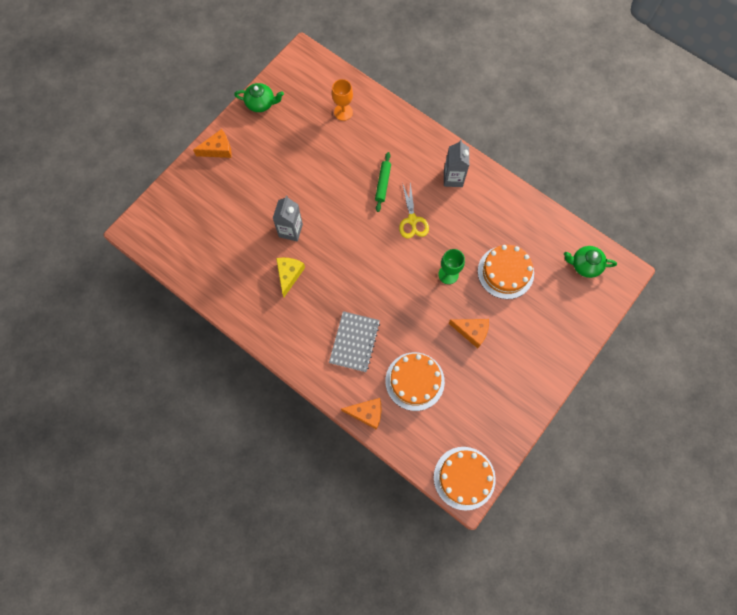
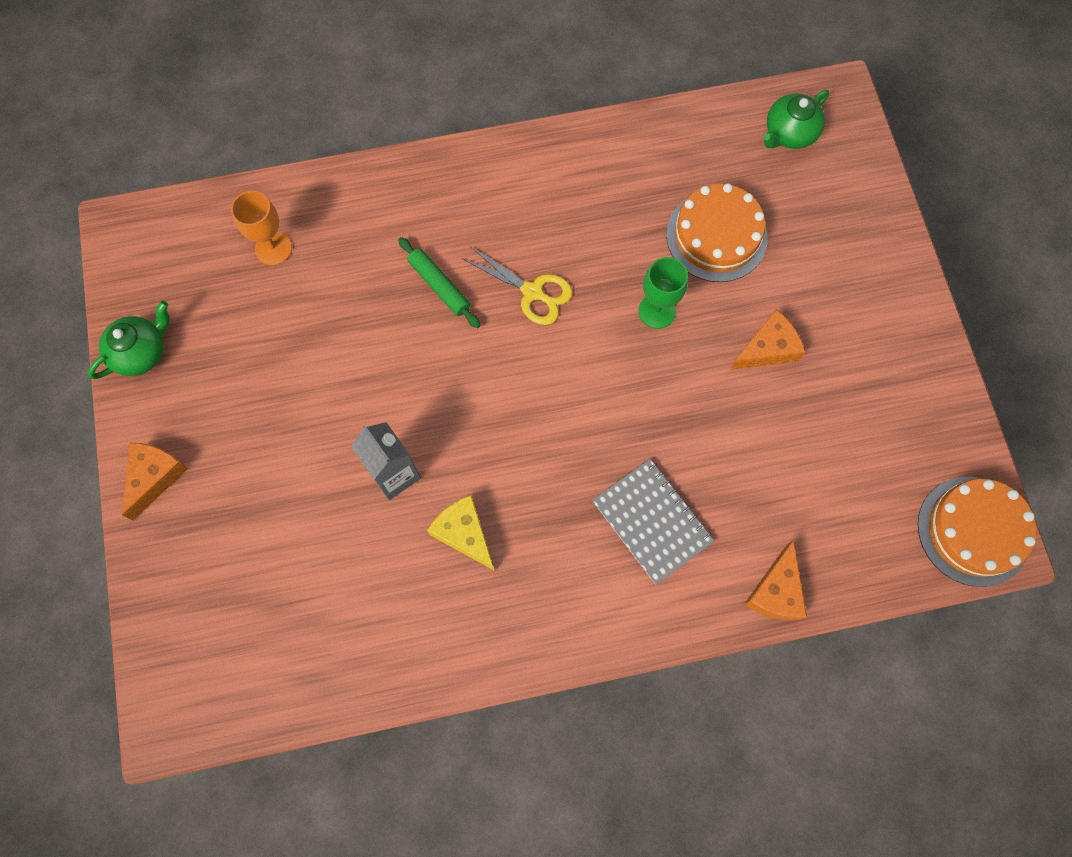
camera: 50 degrees left, 0 degrees up
(367, 413) = (776, 591): orange cheese -> orange cheese turned 150 degrees clockwise
(414, 381) = (779, 484): orange cake -> none
(453, 178) = (517, 188): grey carton -> none

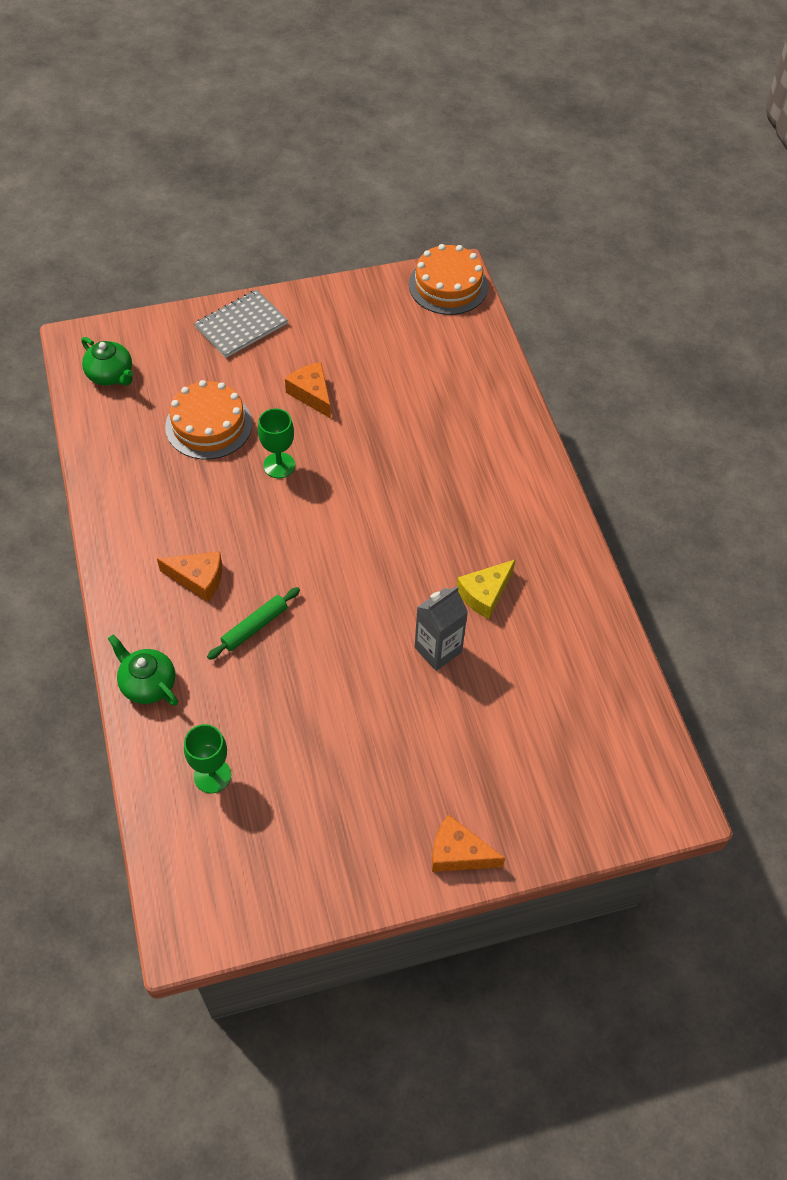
camera: 95 degrees left, 15 degrees down
(141, 352) = (328, 888): green teapot -> green teapot (147, 683)
(273, 248) = (212, 776): orange goblet -> green goblet
(532, 292) = (261, 554): yellow scissors -> none
(652, 521) = (461, 468): grey notebook -> grey notebook (241, 325)
(776, 591) = (505, 394): orange cheese -> orange cheese (198, 579)

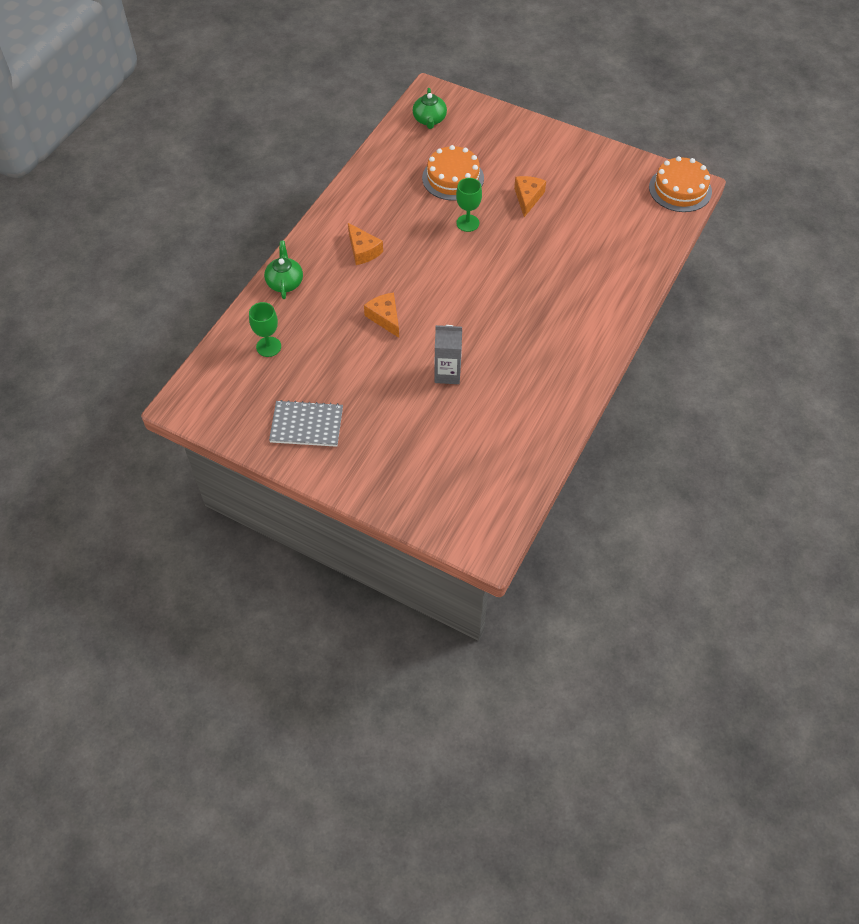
camera: 45 degrees right, 0 degrees up
(241, 325) = (529, 137): grey notebook -> grey notebook (306, 425)
(254, 627) = (365, 293): green rolling pin -> none
(458, 853) = (345, 475): orange cheese -> orange cheese (385, 318)
(485, 594) = (506, 365): yellow cheese -> none

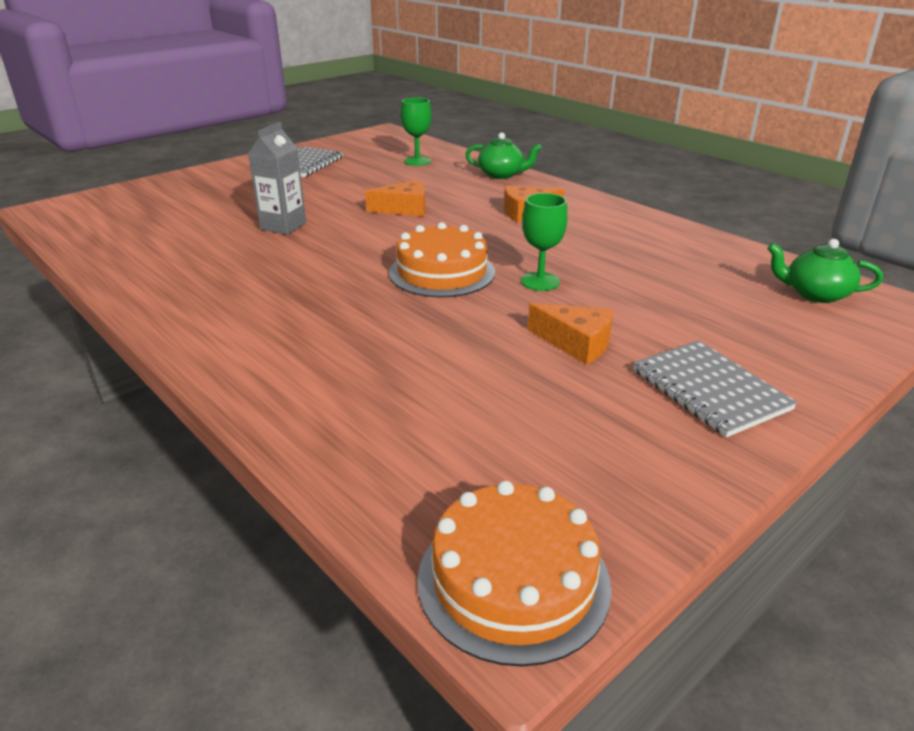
camera: 110 degrees right, 25 degrees down
(453, 178) = (653, 288): orange cake -> orange cake (442, 272)
(543, 152) = (709, 390): none -> grey notebook

